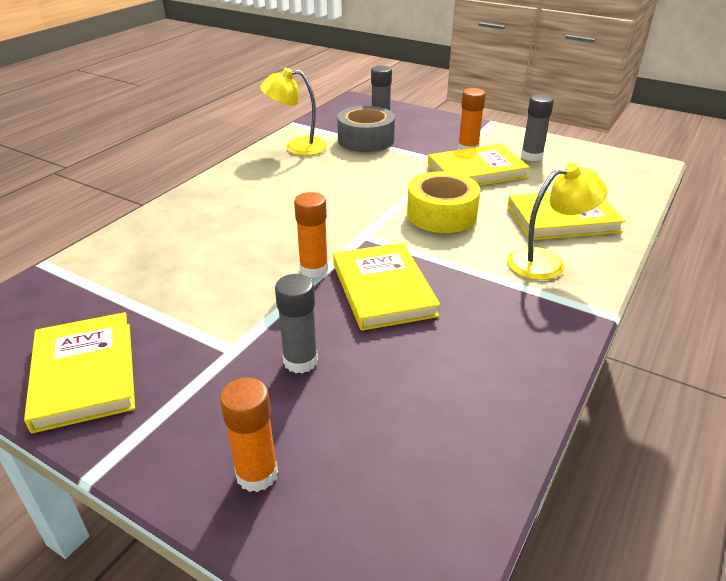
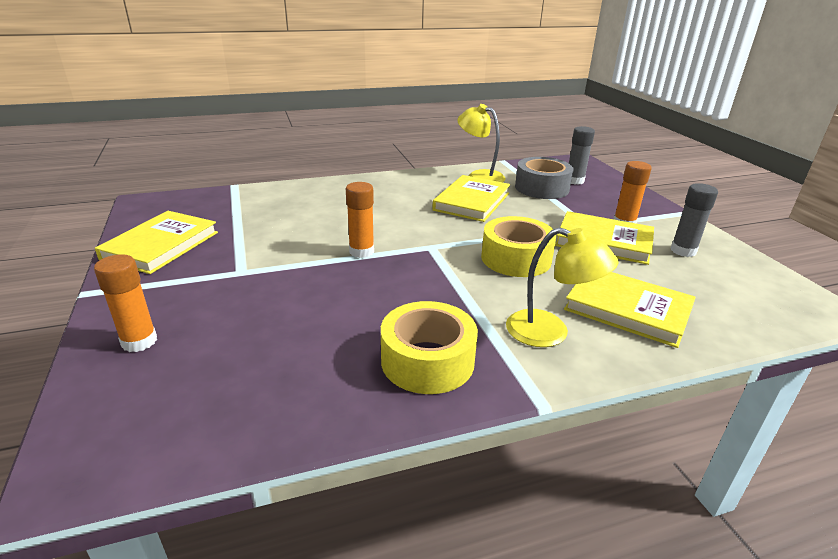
camera: 40 degrees right, 5 degrees down
(300, 361) = (262, 298): grey glue stick -> none
(383, 289) = (384, 285): yellow book -> yellow book (472, 202)
(509, 331) = (427, 361): none -> yellow tape

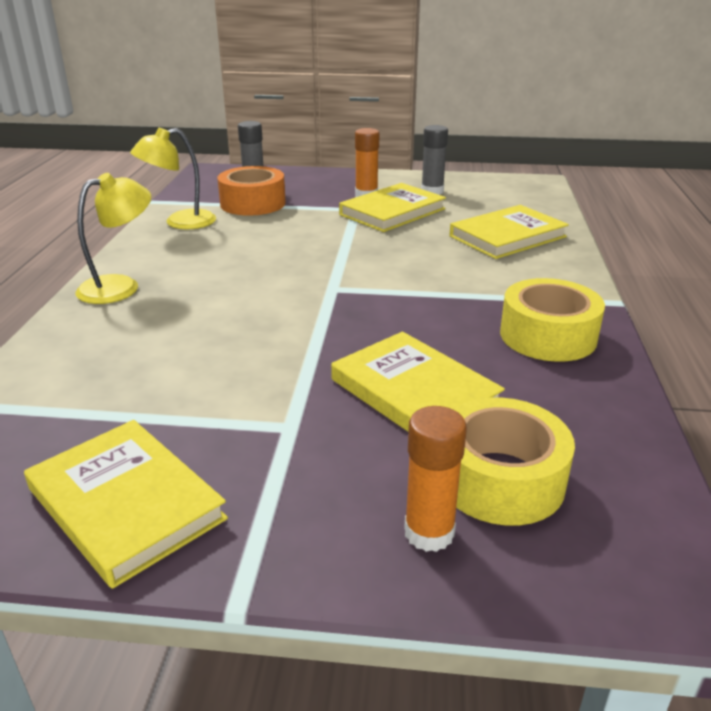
camera: 65 degrees left, 0 degrees up
(361, 251) = (308, 330): orange glue stick -> none
(472, 202) = (245, 243): yellow book -> yellow book (414, 392)
(516, 258) = (393, 254): yellow tape -> yellow tape (500, 479)
(541, 188) = (253, 203): grey tape -> orange tape
(550, 332) = (527, 273): yellow lamp -> yellow lamp (120, 286)

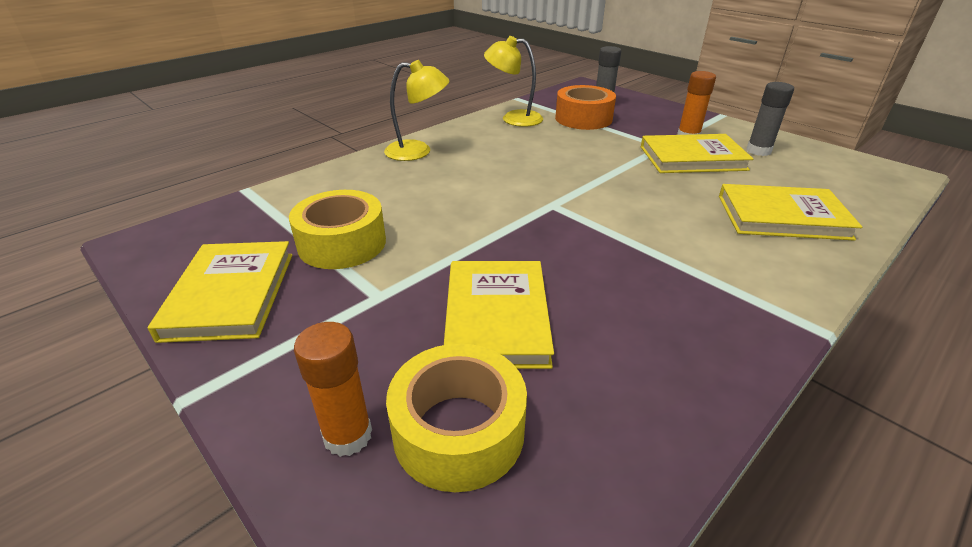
camera: 40 degrees right, 5 degrees up
(548, 336) = (689, 328): yellow tape -> yellow tape (342, 243)

